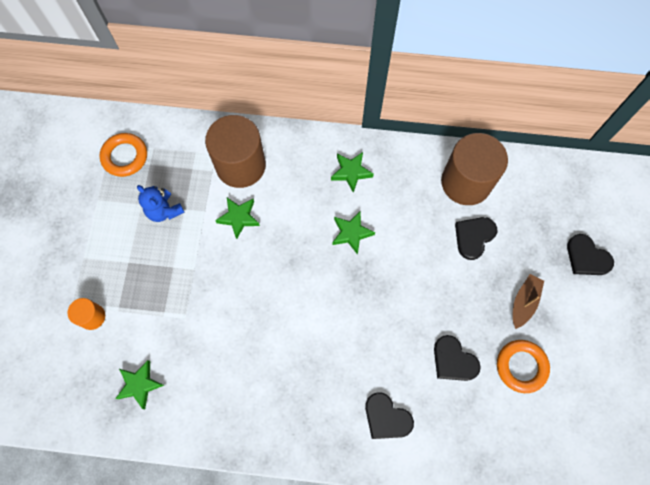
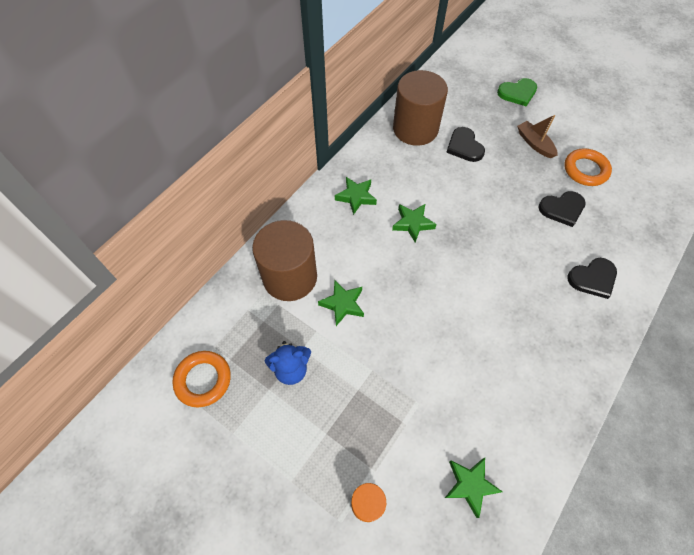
camera: 60 degrees left, 10 degrees down
(587, 257) = (517, 93): black heart -> green heart

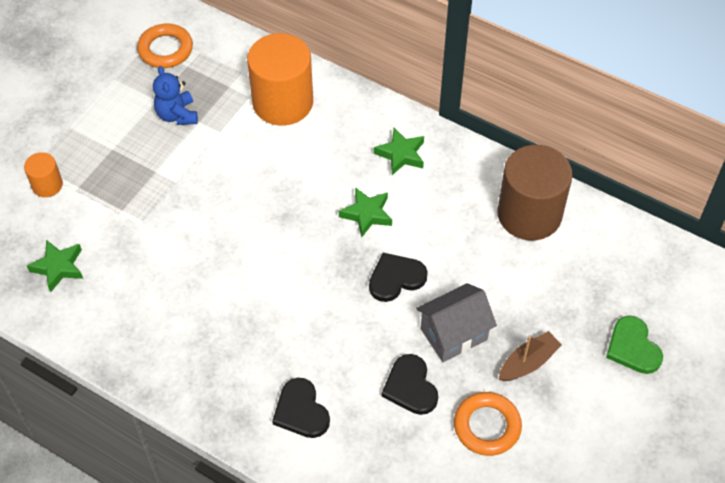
camera: 85 degrees right, 5 degrees down
(290, 277) = (283, 102): brown cylinder -> orange cylinder
(342, 304) = (252, 152): green star -> none
(464, 146) = (506, 272): black heart -> black heart (396, 278)
(516, 180) = (453, 334): none -> grey house

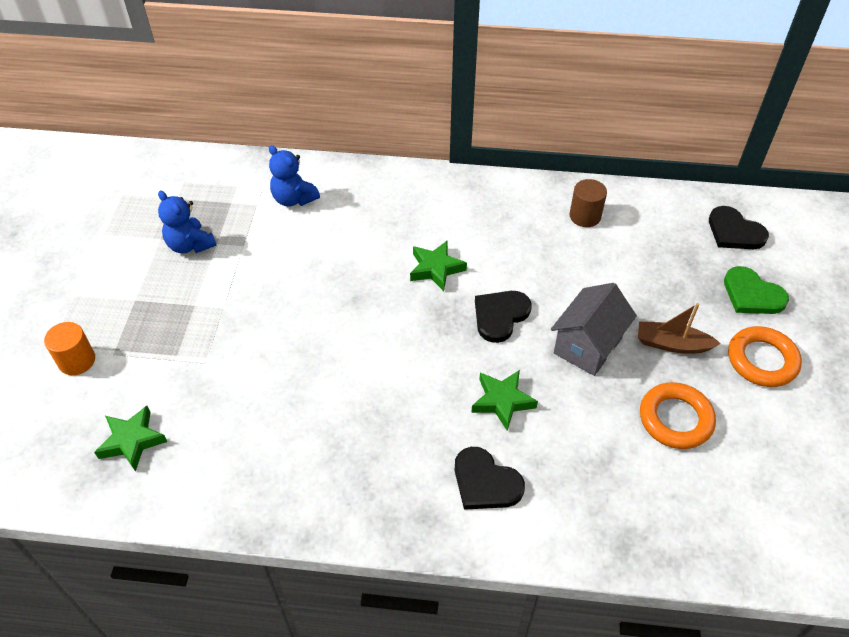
camera: 25 degrees left, 5 degrees down
(165, 49) = (146, 190): orange ring -> orange ring (762, 360)
(283, 102) = (294, 199): orange cylinder -> blue teddy bear
(401, 154) = (436, 206): green star -> green star (502, 401)
(410, 387) = (579, 412): black heart -> black heart (734, 232)
(528, 362) = (672, 344): brown boat -> brown boat turned 105 degrees counterclockwise
(529, 214) = (585, 216): brown cylinder -> brown cylinder, size x0.48

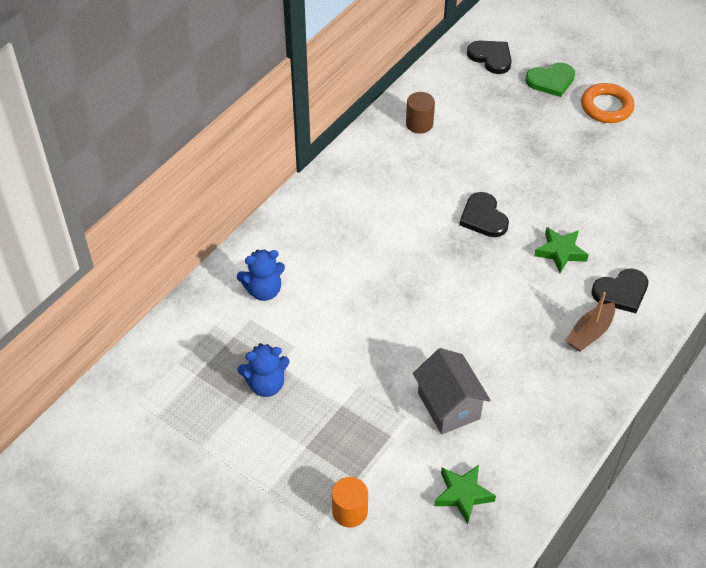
camera: 60 degrees left, 0 degrees up
(436, 268) = (411, 233): green star -> none
(587, 346) = (541, 184): grey house -> grey house (448, 406)
(672, 344) = (567, 141): brown boat -> brown boat (589, 333)
(675, 419) = (626, 172): orange ring -> none
(734, 232) = (491, 57): black heart -> black heart turned 120 degrees counterclockwise

